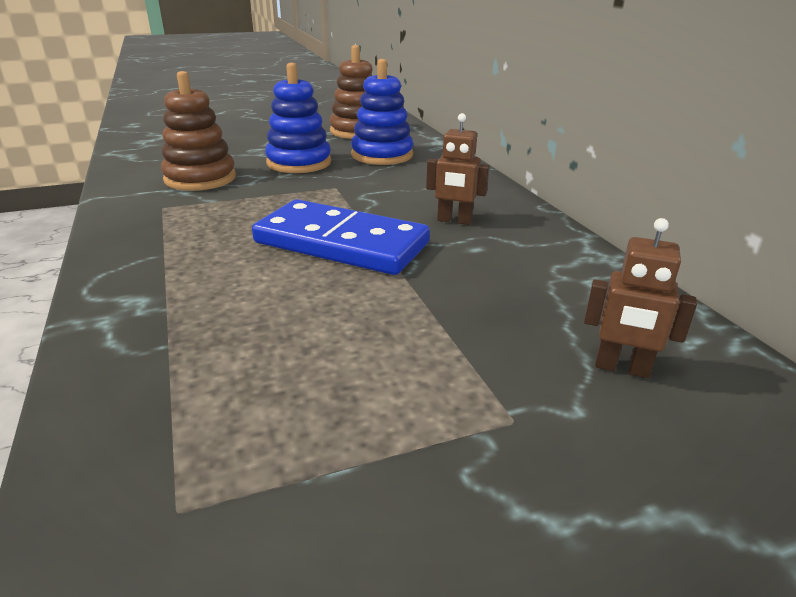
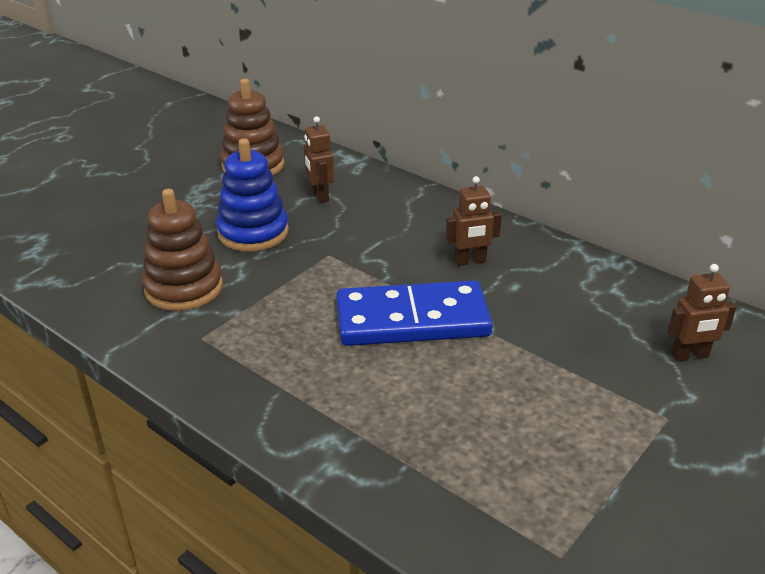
camera: 30 degrees left, 5 degrees up
(382, 155) = (319, 196): blue stacking toy -> brown robot

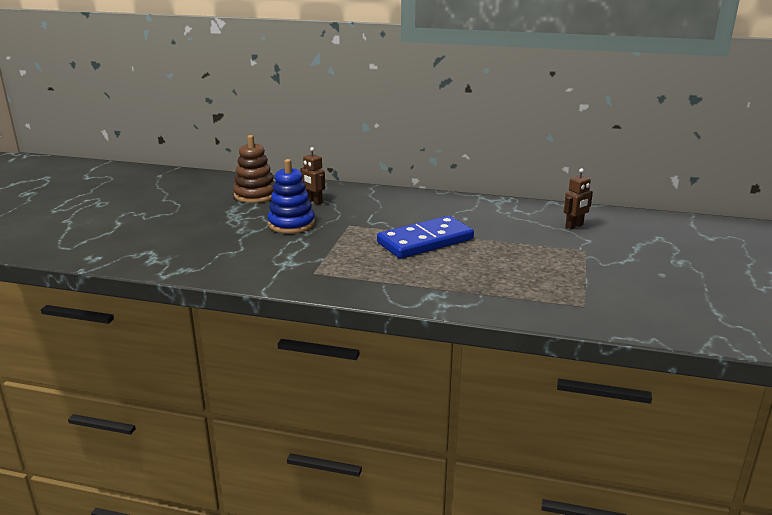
camera: 25 degrees left, 10 degrees down
(184, 288) = (277, 255): brown stacking toy -> none
(470, 261) = (431, 213): brown robot -> none

